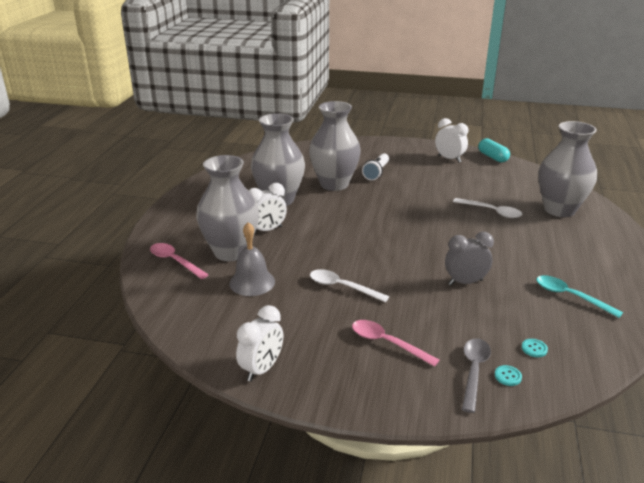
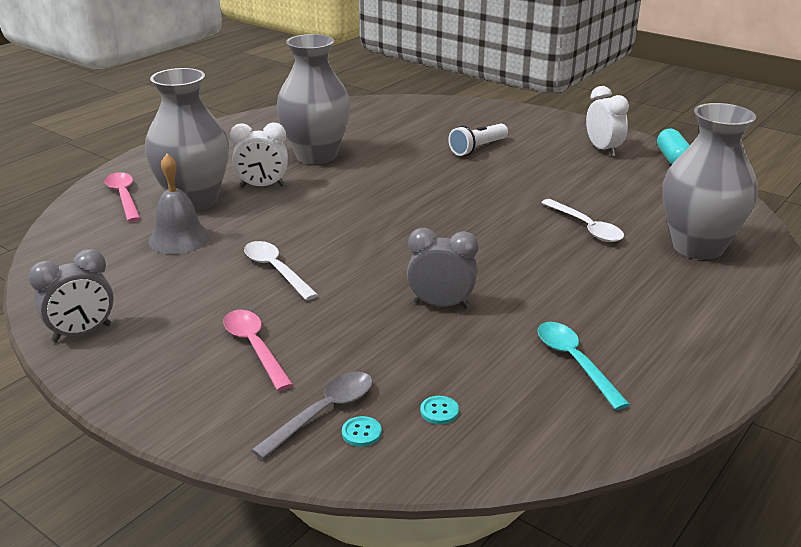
camera: 25 degrees right, 0 degrees up
(262, 369) = (82, 333): white clock -> grey clock
(334, 184) = (405, 151): grey vase -> none

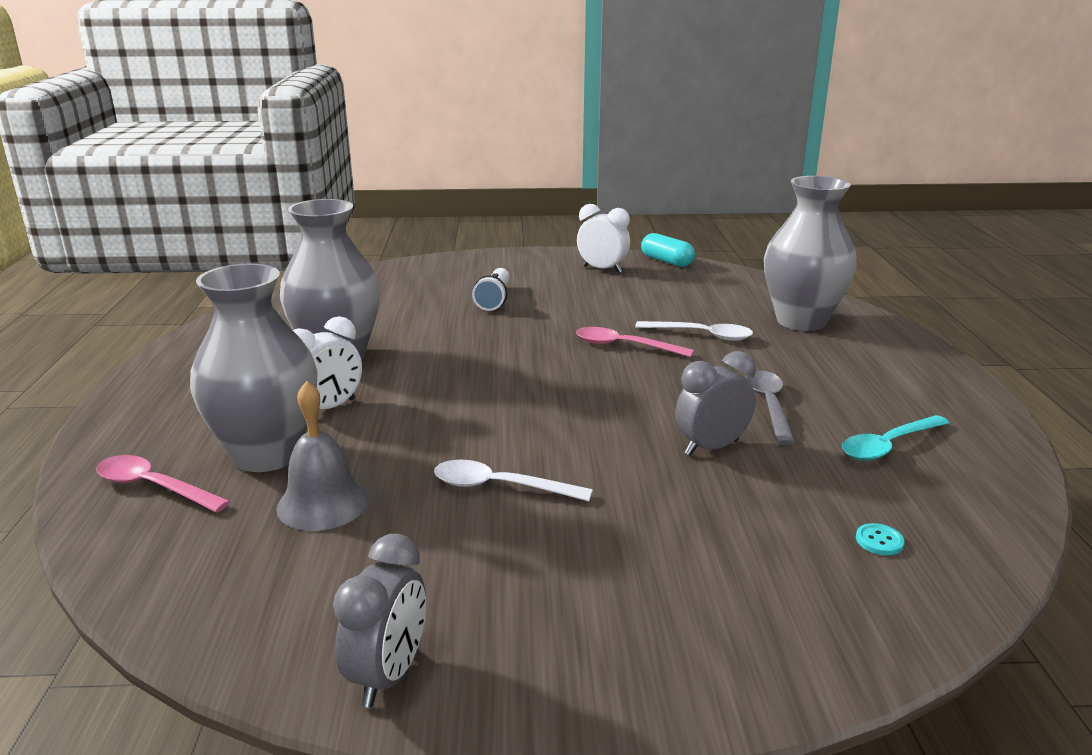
camera: 40 degrees left, 5 degrees down
(255, 347) = (621, 575): pink spoon -> pink spoon (624, 346)
(323, 413) = (800, 601): grey spoon -> grey spoon (769, 406)
(361, 433) = (862, 599): turquoise button -> none
(575, 362) = (888, 445): turquoise spoon -> turquoise spoon turned 60 degrees counterclockwise

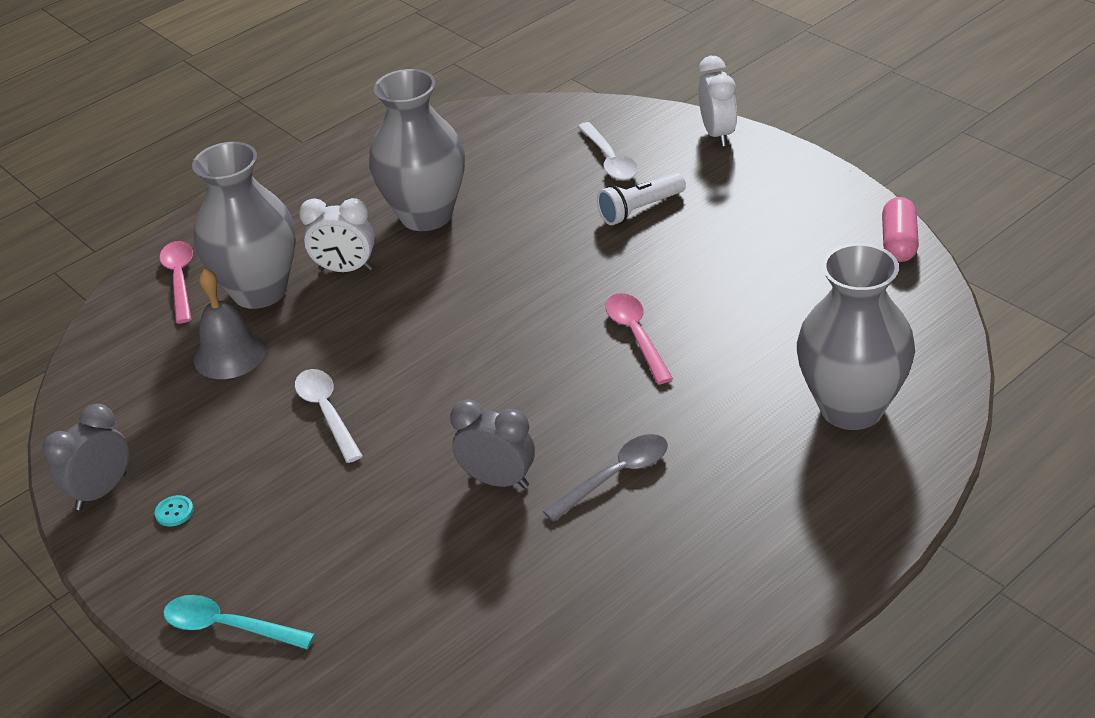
camera: 55 degrees right, 15 degrees up
(388, 675) = (101, 491): grey clock -> grey clock turned 150 degrees clockwise
(602, 269) = (809, 219): white clock -> white clock (718, 134)
(666, 261) = (899, 242): turquoise capsule -> pink capsule
(701, 335) = (723, 365): white spoon -> white spoon (609, 160)
(879, 541) = (445, 631): turquoise button -> turquoise button (174, 512)
(888, 445) = (619, 577): turquoise spoon -> turquoise spoon (228, 627)

